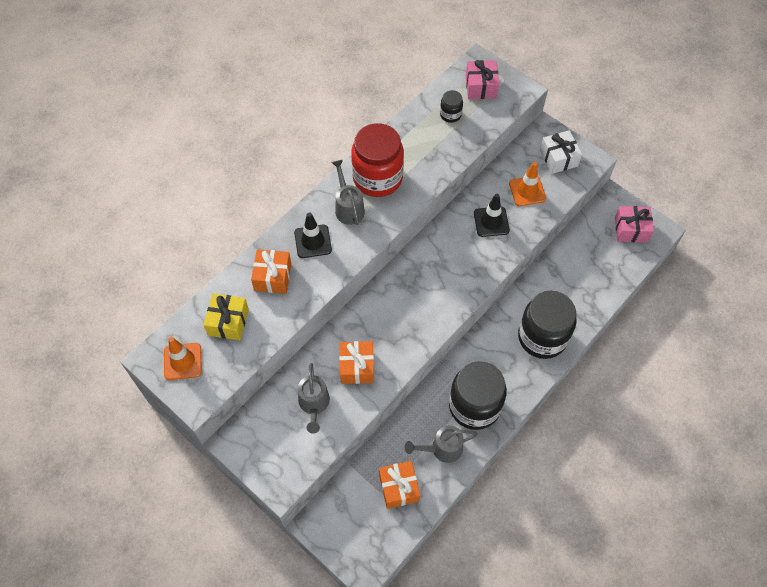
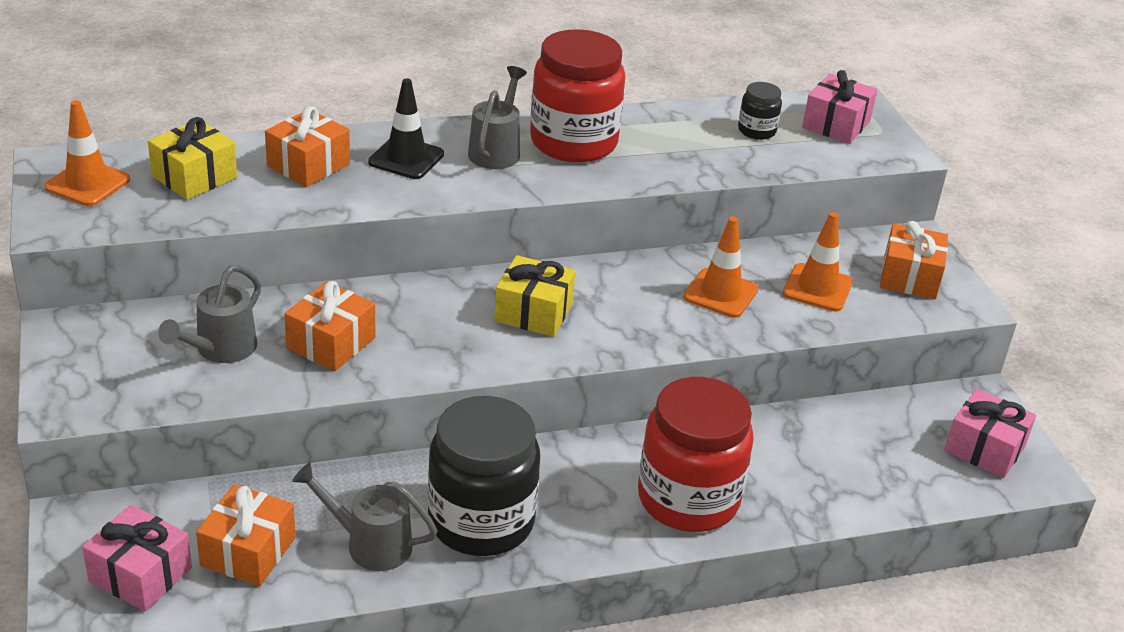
camera: 30 degrees right, 25 degrees down
(367, 530) = (140, 574): none -> pink gift
(425, 288) = (533, 312): none -> yellow gift
(491, 222) = (720, 293): black traffic cone -> orange traffic cone
(542, 337) = (688, 499): black jar -> red jar
(558, 158) = (909, 277): white gift -> orange gift

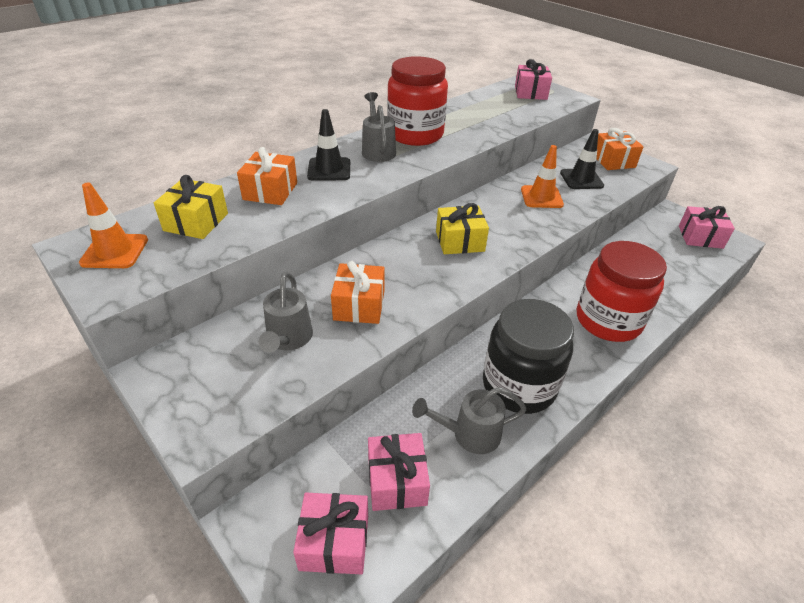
camera: 25 degrees left, 5 degrees up
(248, 551) = (397, 481): orange gift -> pink gift
(756, 131) = (499, 105): black jar -> none
(817, 288) = (581, 179): orange traffic cone -> black traffic cone

